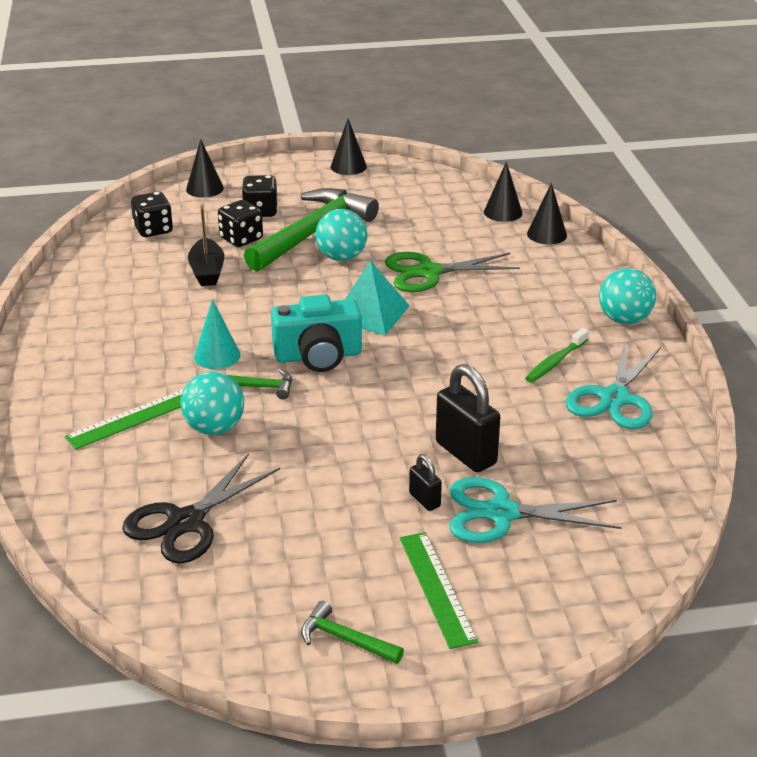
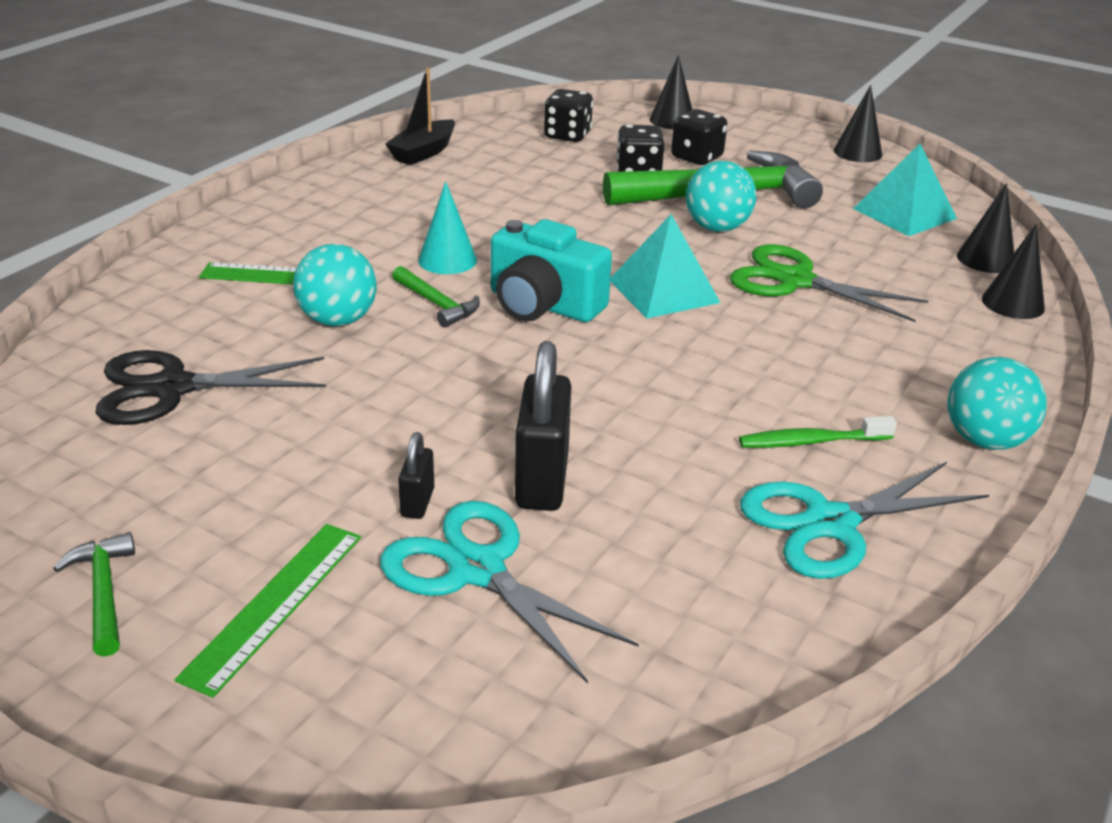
camera: 40 degrees right, 0 degrees up
(207, 271) = (559, 187): black boat -> black boat (423, 152)
(427, 200) = (904, 213): none -> turquoise pyramid

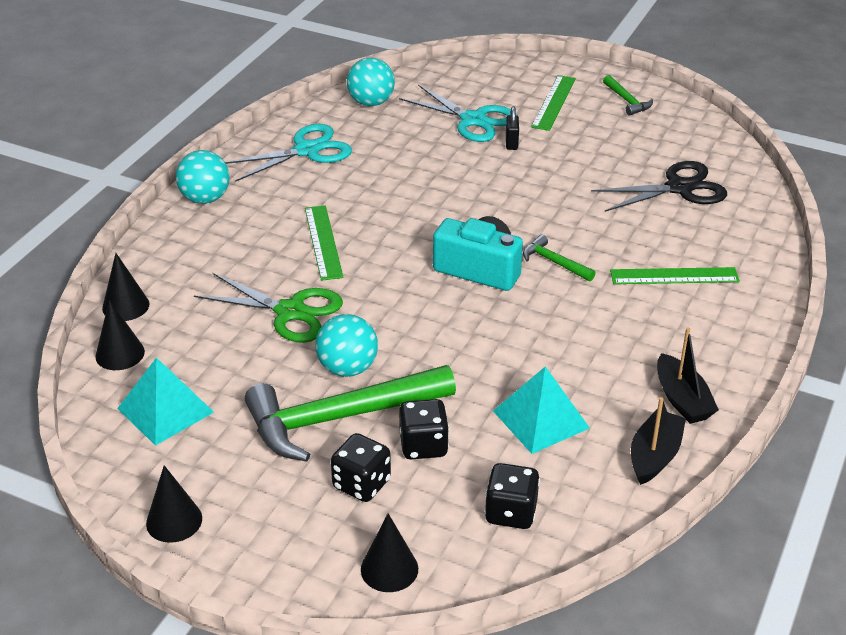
camera: 175 degrees right, 5 degrees up
(338, 320) = (614, 242): turquoise ball -> turquoise ball (371, 102)
(369, 181) = (682, 399): none -> black boat
(447, 260) = (565, 305): turquoise cone -> none
(542, 481) = (453, 157): black padlock -> none
(663, 291) = (393, 291): turquoise pyramid -> turquoise pyramid (541, 419)
(767, 356) = (323, 242): none -> green ruler
(811, 441) = (307, 189): green toothbrush -> none

